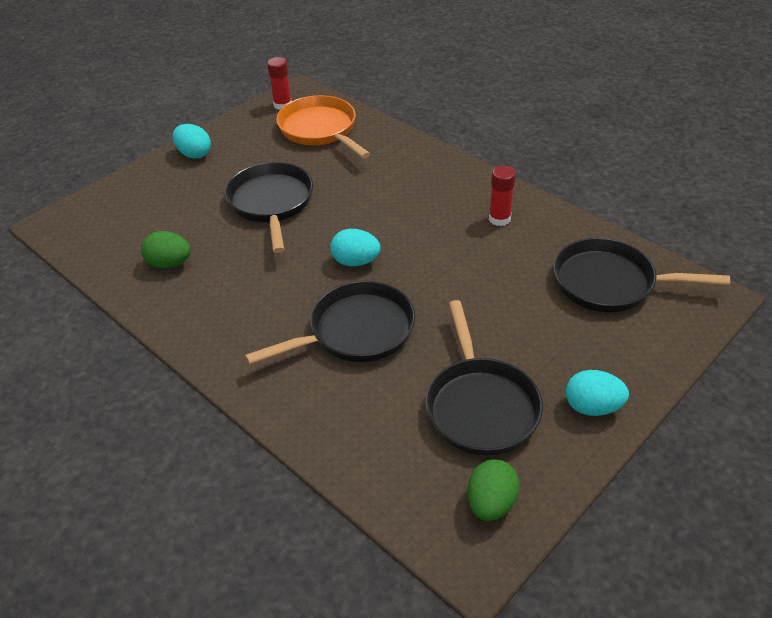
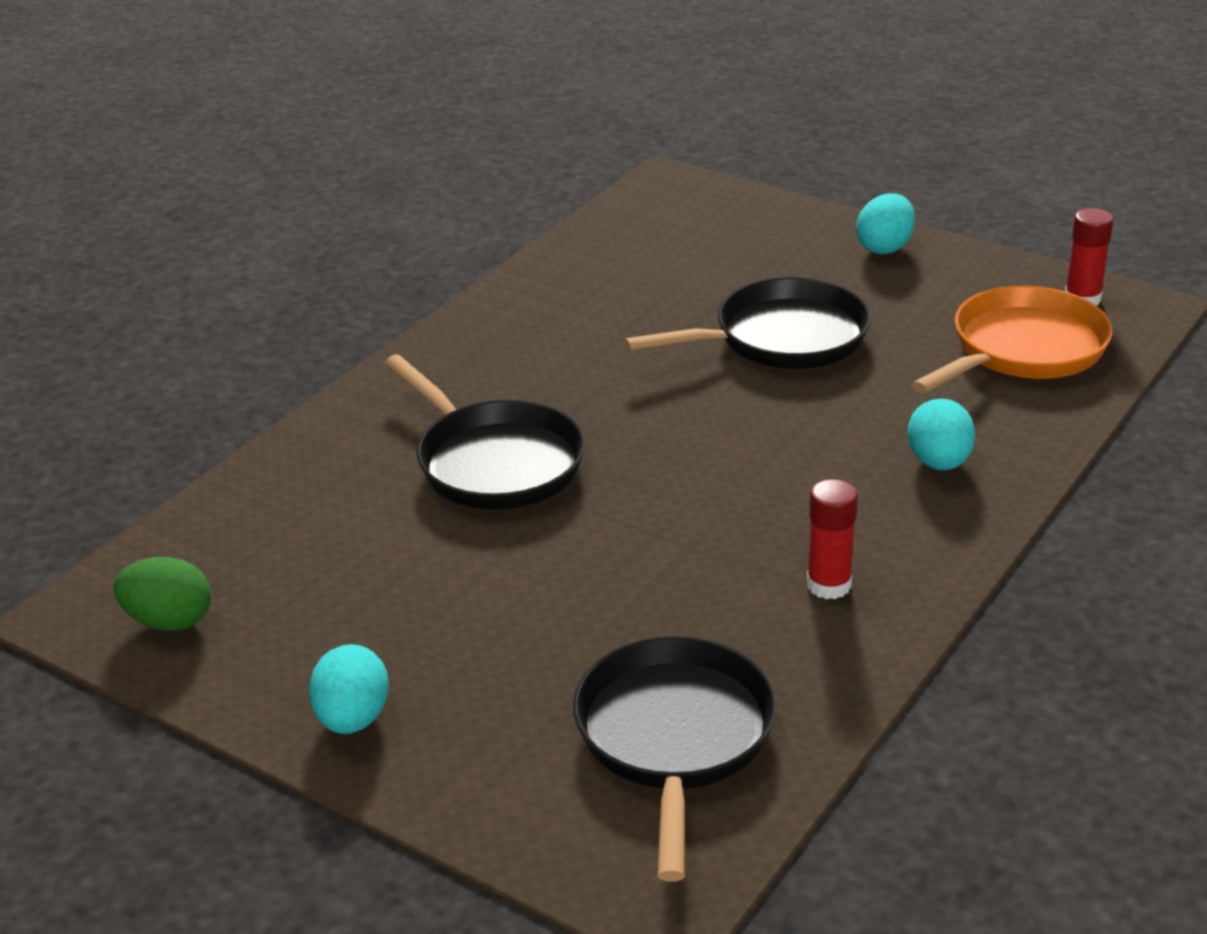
camera: 80 degrees right, 10 degrees down
(169, 264) = (608, 283): green egg -> none
(356, 262) = (657, 440): turquoise egg -> turquoise egg (939, 463)
(480, 405) = (350, 598): black pan -> none

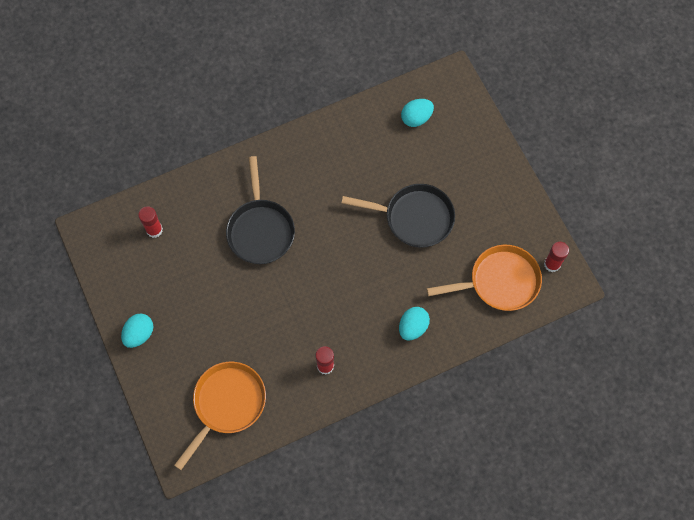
camera: 30 degrees right, 35 degrees up
(169, 621) = (110, 251): green egg -> none
(253, 550) = (154, 230): none -> red glue stick
(674, 739) = (227, 404): black pan -> orange pan
(885, 247) = (503, 180): turquoise egg -> turquoise egg (416, 118)

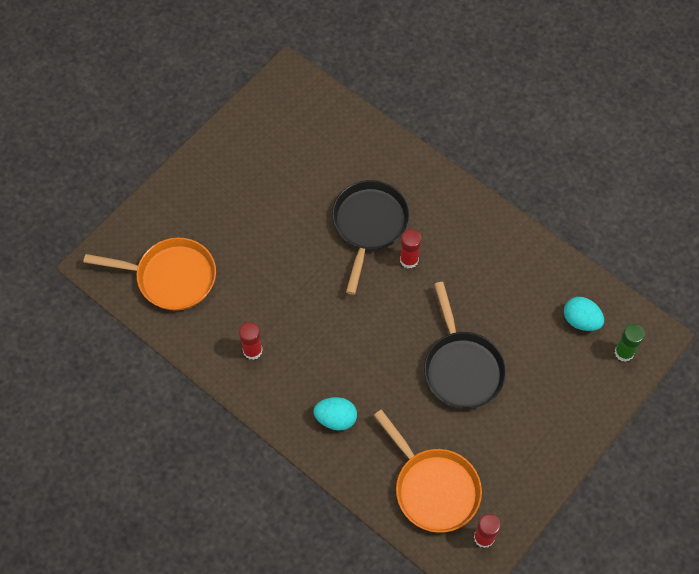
camera: 65 degrees right, 5 degrees down
(139, 334) = (206, 169): turquoise egg -> none
(154, 230) = (319, 132): red glue stick -> red glue stick (409, 260)
(260, 229) = (369, 225): black pan -> black pan turned 135 degrees clockwise
(455, 102) = (624, 352): none -> green glue stick

